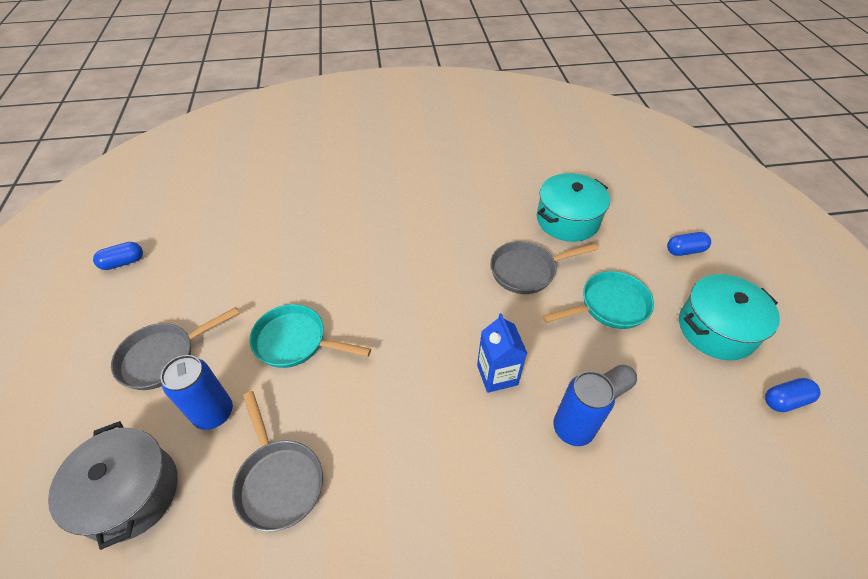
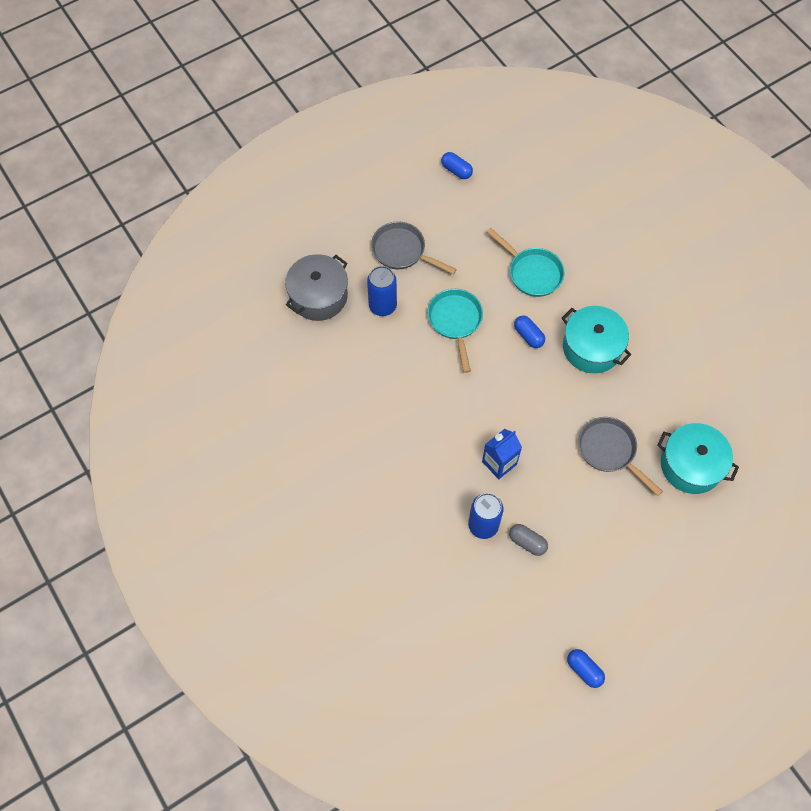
camera: 65 degrees right, 15 degrees up
(279, 480) = (363, 367): grey pan -> none
(609, 306) = (607, 524): turquoise pan -> turquoise pan (532, 272)
(685, 250) = (710, 574): blue capsule -> blue capsule (528, 336)
(716, 329) = (629, 612): turquoise pot -> turquoise pot (591, 347)

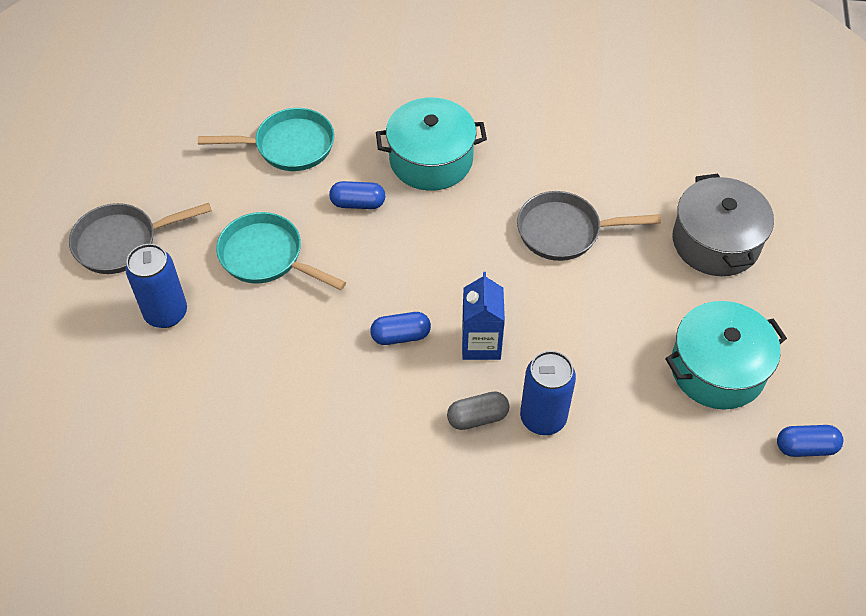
camera: 50 degrees left, 10 degrees down
(318, 296) = (75, 370): grey pot -> grey pot (715, 242)
(456, 170) = (90, 121): blue capsule -> blue capsule (401, 336)
(527, 542) = (603, 388): grey capsule -> grey capsule (477, 417)
(691, 465) = (646, 176): turquoise pot -> turquoise pot (717, 369)

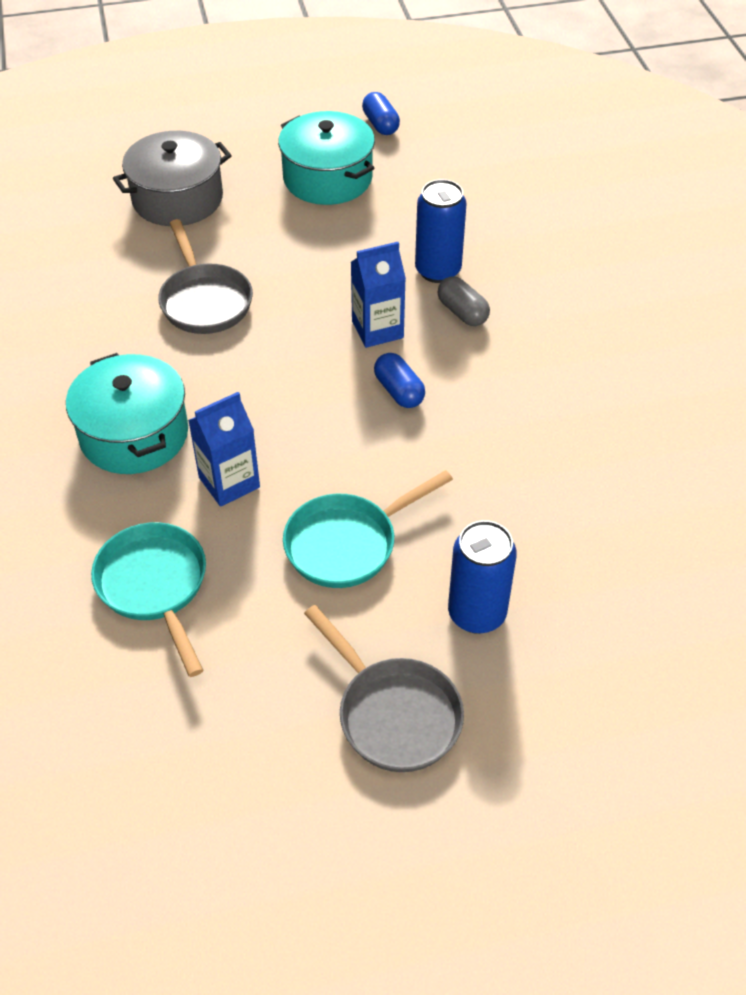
camera: 110 degrees left, 5 degrees down
(267, 257) = (348, 543): turquoise pan -> turquoise pan turned 45 degrees clockwise
(358, 203) = (229, 482): blue capsule -> blue carton

